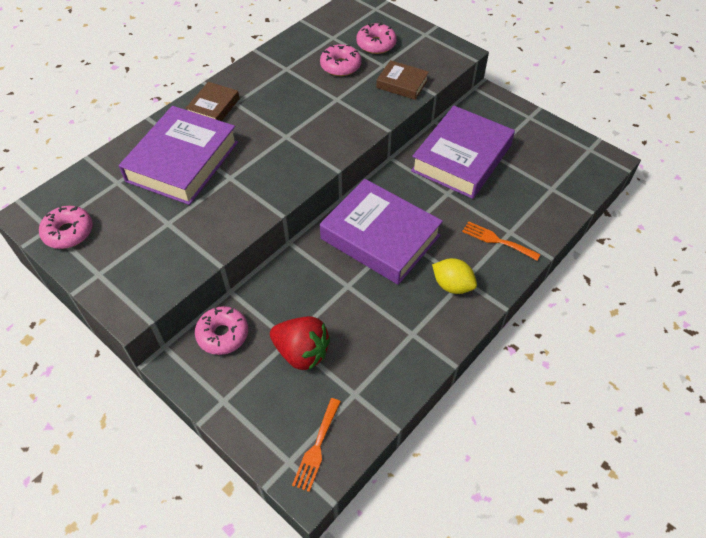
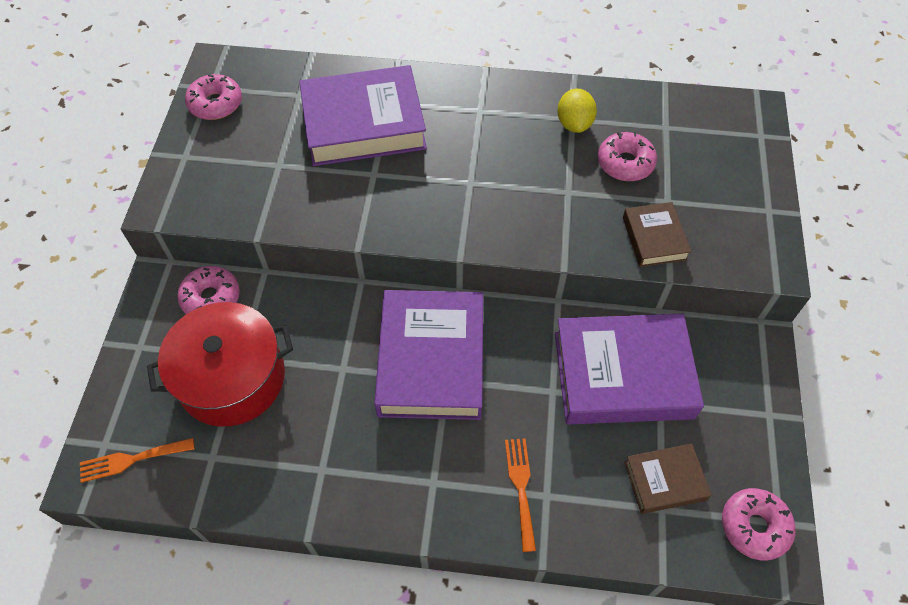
camera: 55 degrees right, 5 degrees up
(213, 107) = (457, 99): brown book -> brown book (665, 481)
(301, 352) = (232, 378): red strawberry -> red pot
(376, 44) = (697, 173): pink donut -> pink donut (754, 526)
(452, 285) = (416, 474): yellow lemon -> yellow lemon (574, 124)

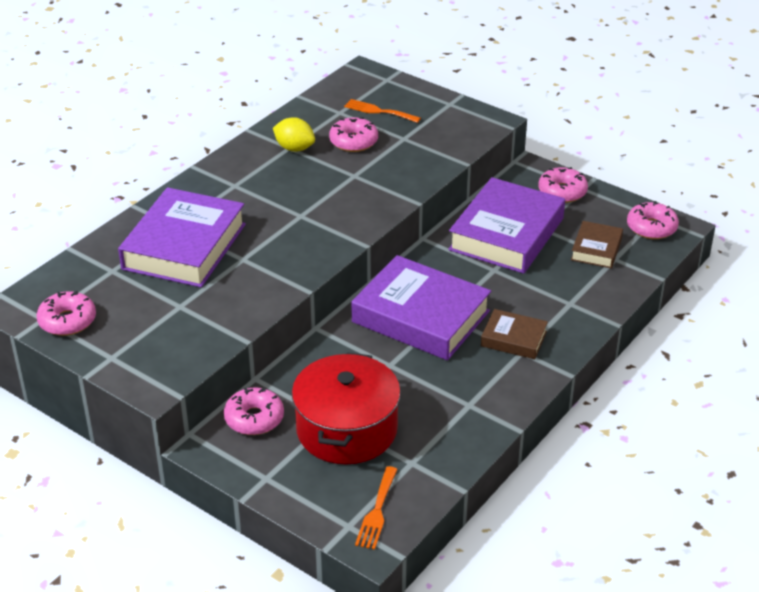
camera: 60 degrees left, 20 degrees down
(521, 487) = (555, 312): orange fork -> orange fork (378, 111)
(654, 238) = (428, 156): brown book -> brown book (513, 339)
(744, 395) = (562, 192): none -> pink donut

